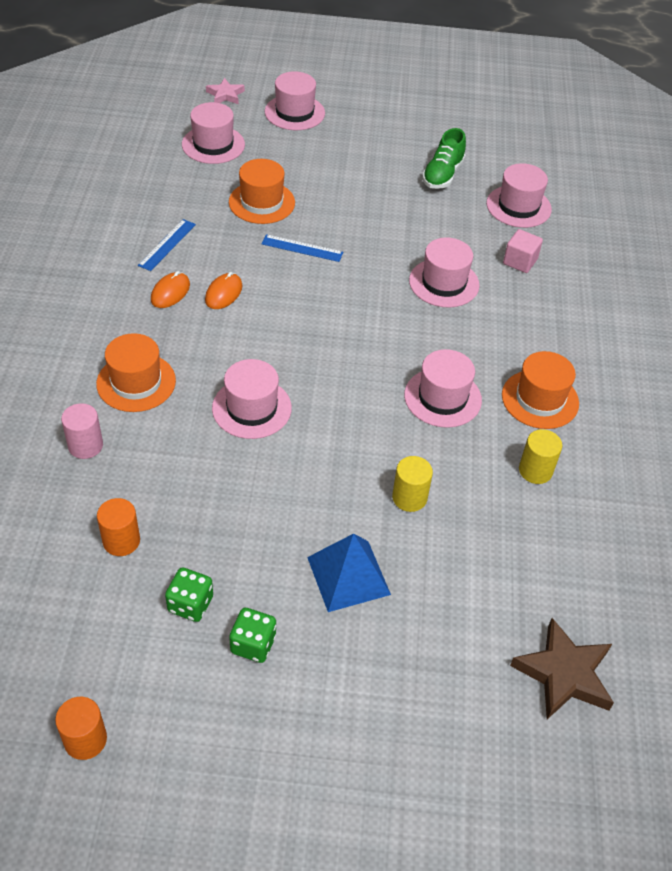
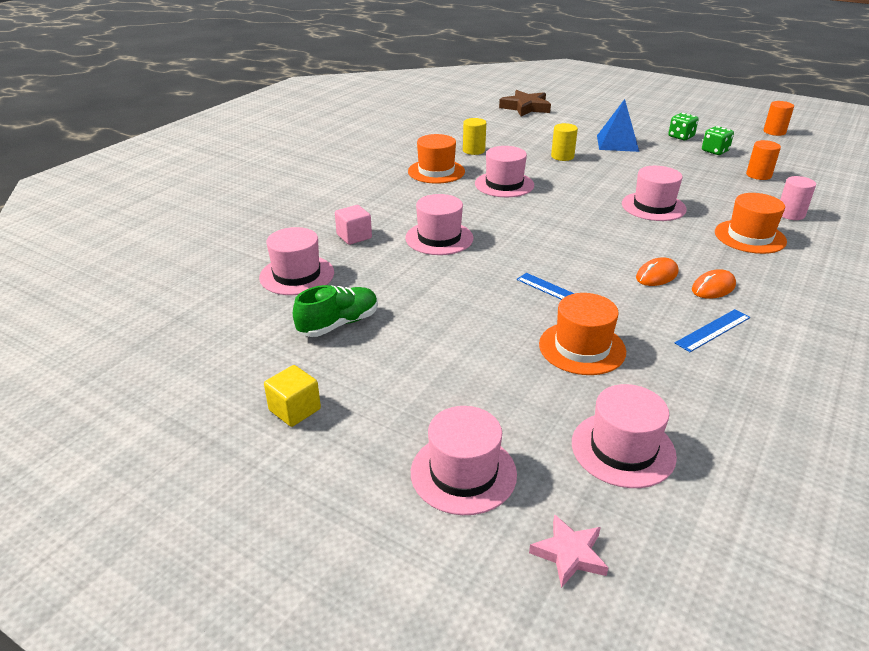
camera: 150 degrees left, 15 degrees down
(411, 118) = (295, 410): none -> yellow cube

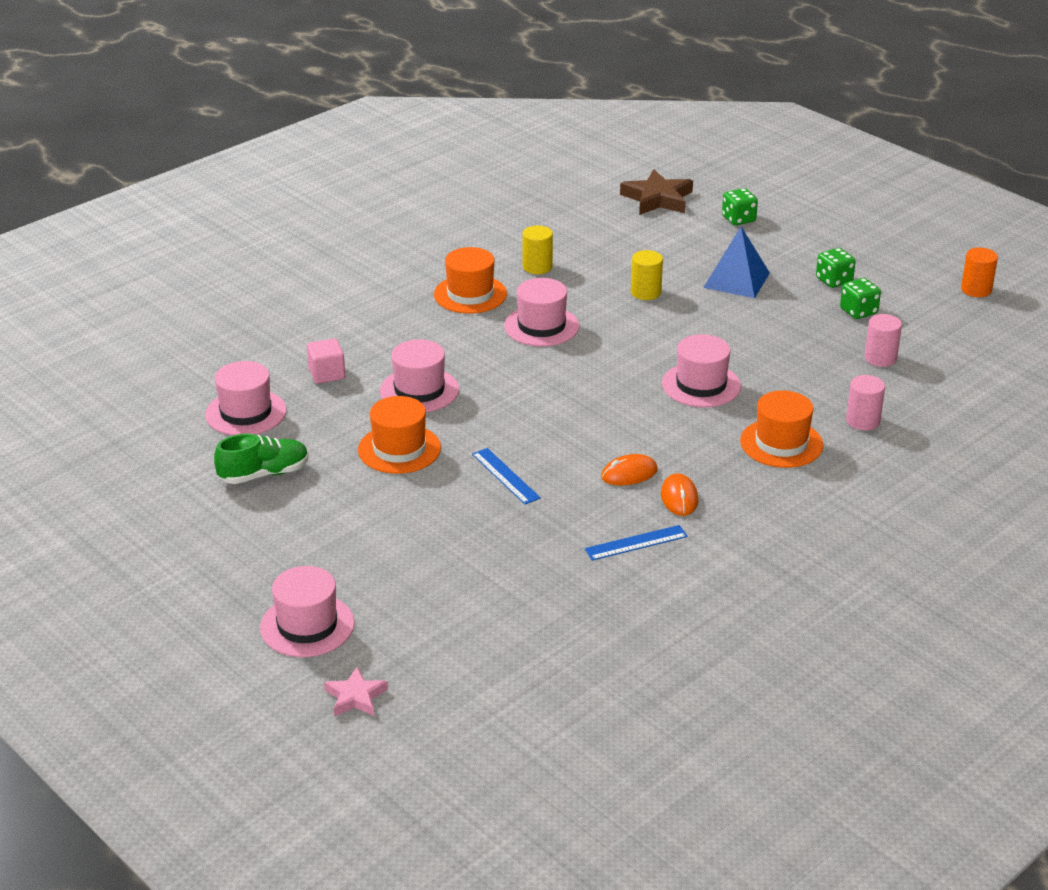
camera: 15 degrees right, 0 degrees up
(295, 410) = (189, 549): yellow cube -> none
(582, 348) = (487, 538): orange hat -> orange hat (399, 449)
(587, 112) = (738, 219): none -> green dice
(623, 449) = (457, 632): pink hat -> none
(713, 287) = (679, 498): orange mouse -> orange mouse turned 75 degrees counterclockwise
(758, 175) = (880, 358): orange cylinder -> pink cylinder

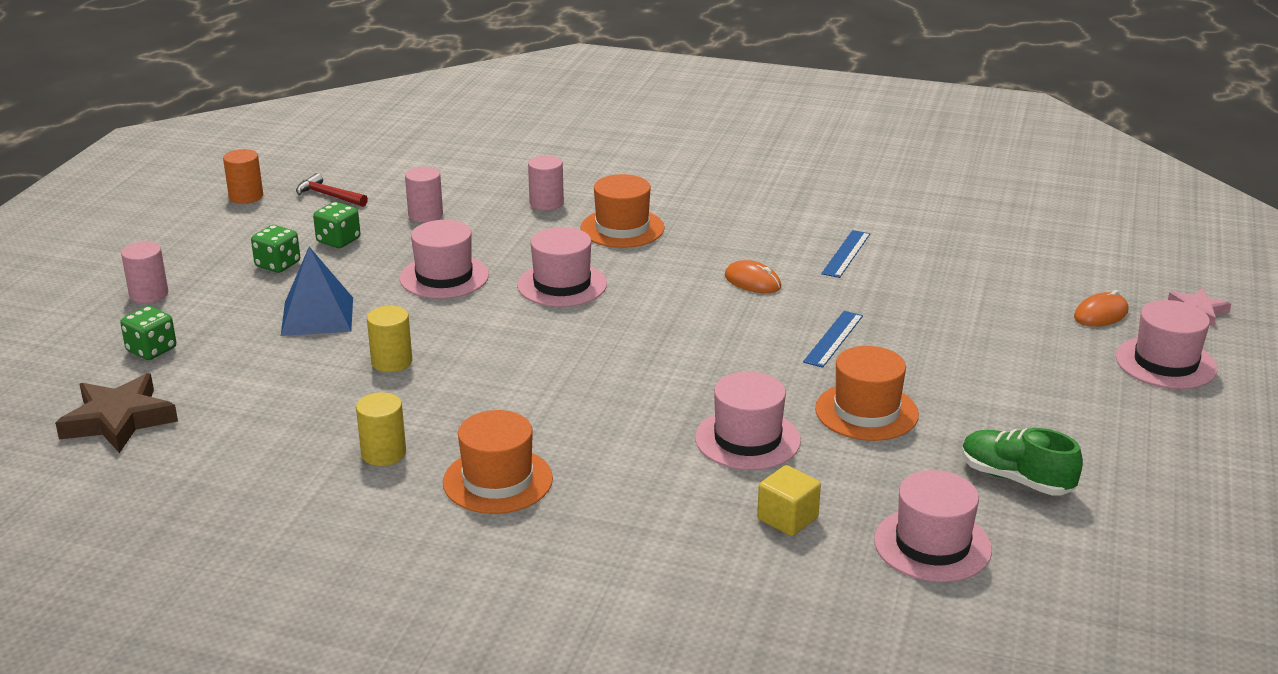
camera: 120 degrees left, 5 degrees down
(327, 374) = (787, 518): pink cube -> yellow cube
(541, 326) = (530, 405): pink hat -> pink hat (444, 277)
(636, 543) = (846, 254): blue ruler -> blue ruler turned 75 degrees clockwise
(679, 498) = (759, 251): orange mouse -> orange mouse (1101, 314)
(823, 229) = (149, 294): none -> pink cylinder
(953, 324) = (328, 196): none -> red hammer

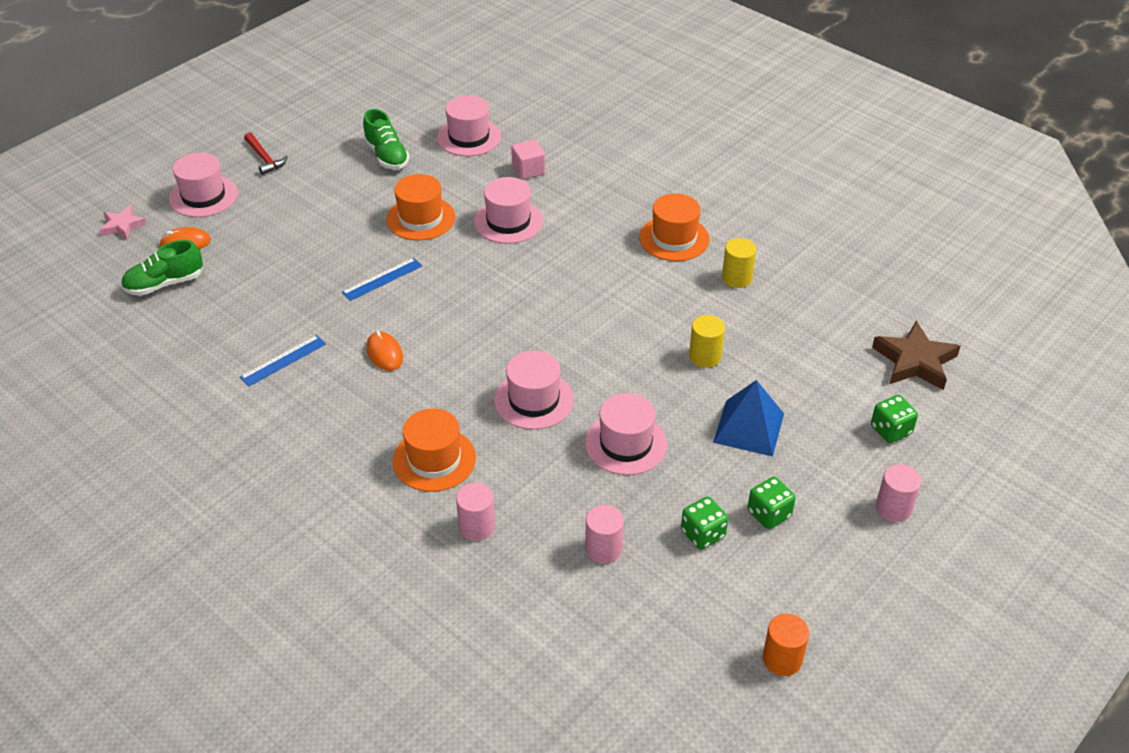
camera: 155 degrees left, 15 degrees up
(328, 196) = (691, 626): red hammer -> red hammer (265, 158)
(787, 518) = (528, 170): yellow cube -> pink cube
(1057, 277) = (164, 284): none -> green shoe

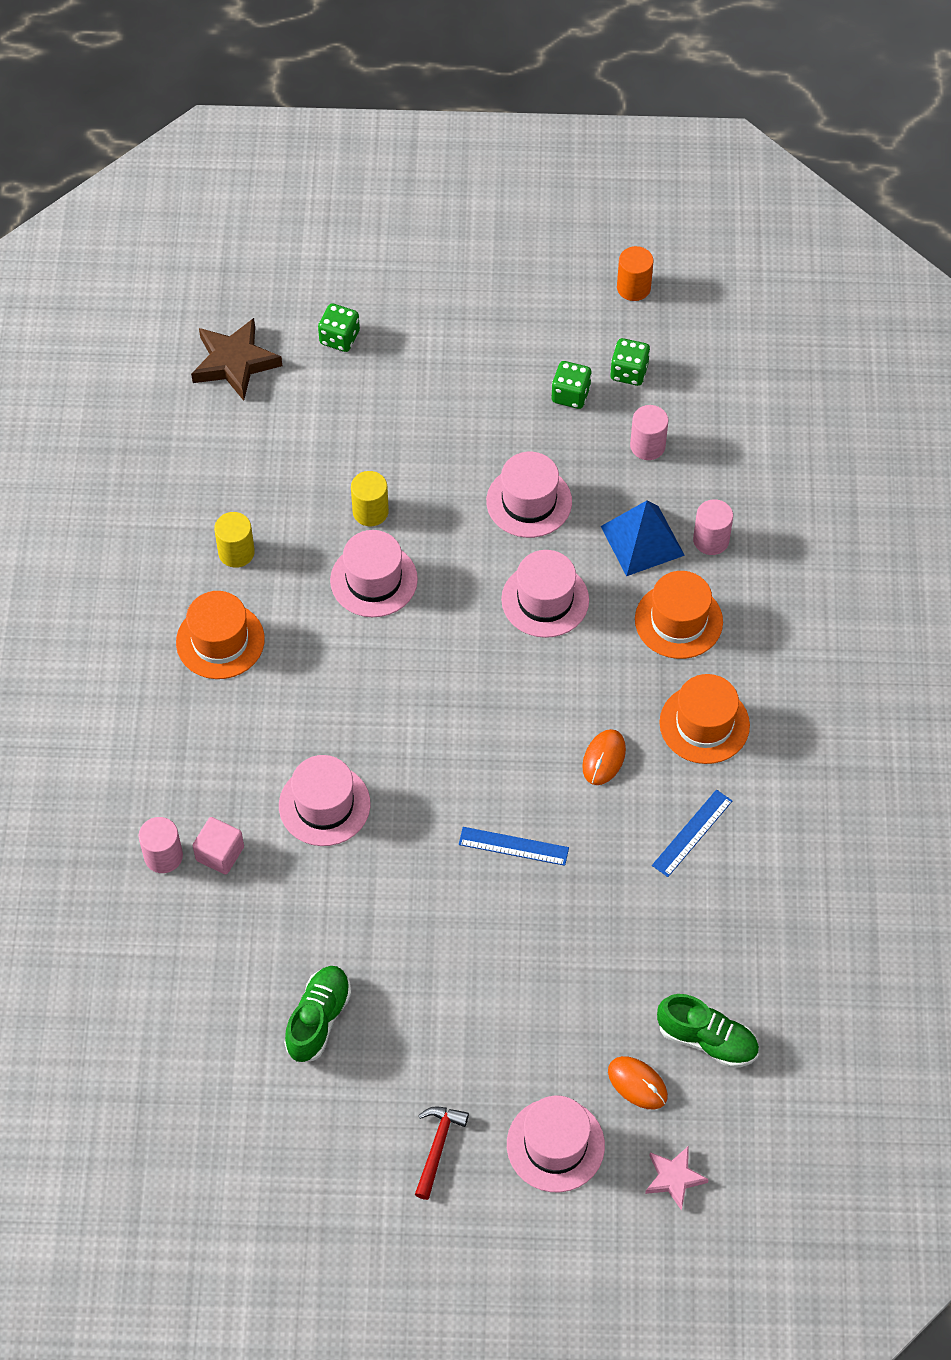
camera: 130 degrees left, 15 degrees up
(283, 360) = (692, 833): blue ruler -> blue ruler turned 60 degrees counterclockwise
(420, 218) = (393, 890): orange hat -> orange hat (704, 724)
(469, 137) = (210, 963): pink hat -> pink hat (373, 580)
(748, 427) = (428, 431): blue pyramid -> blue pyramid (642, 541)
(769, 514) = (509, 366): green dice -> green dice (629, 372)
(893, 508) = (427, 296): pink cylinder -> pink cylinder (163, 856)

